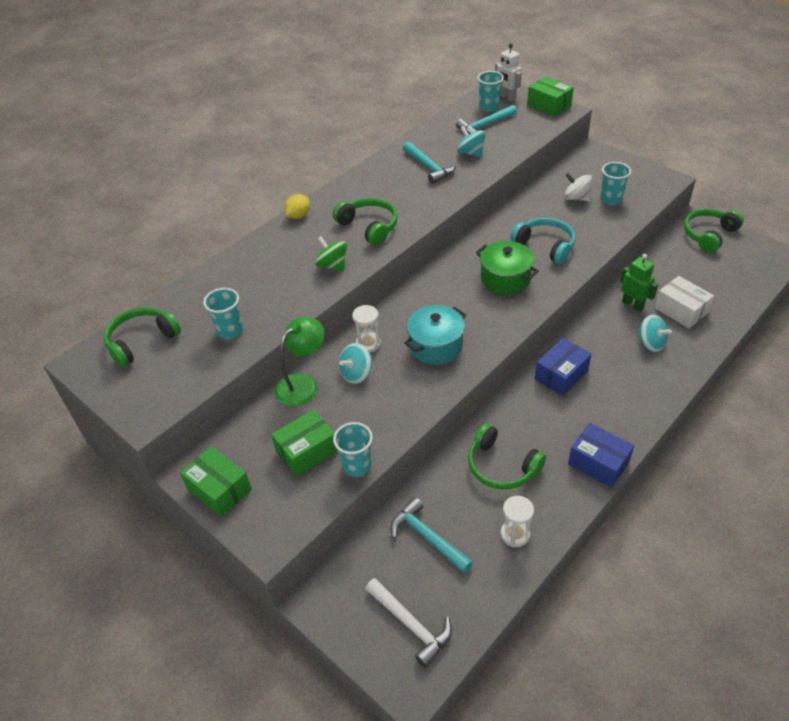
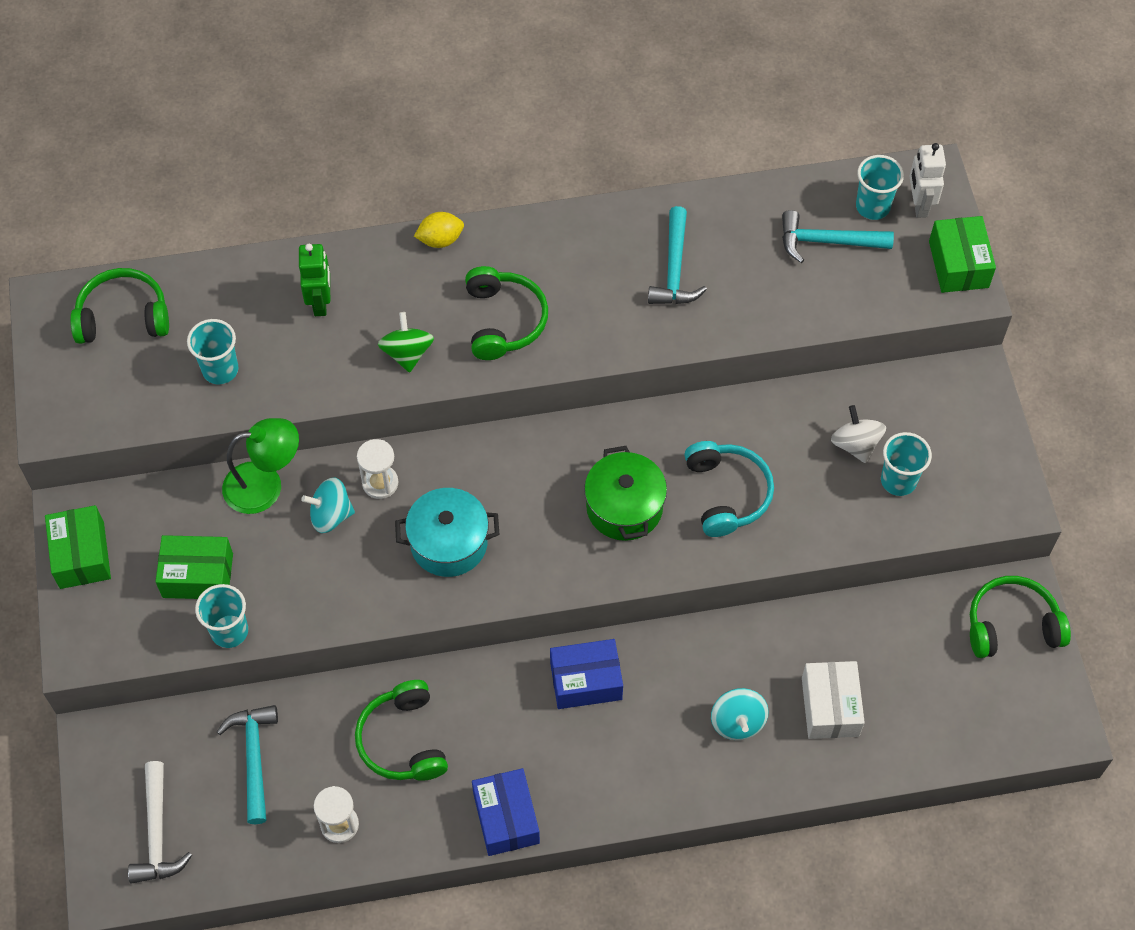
camera: 35 degrees right, 15 degrees up
(471, 153) = (754, 281): turquoise spinning top -> none
(632, 305) = (780, 652): green robot -> green robot (320, 302)

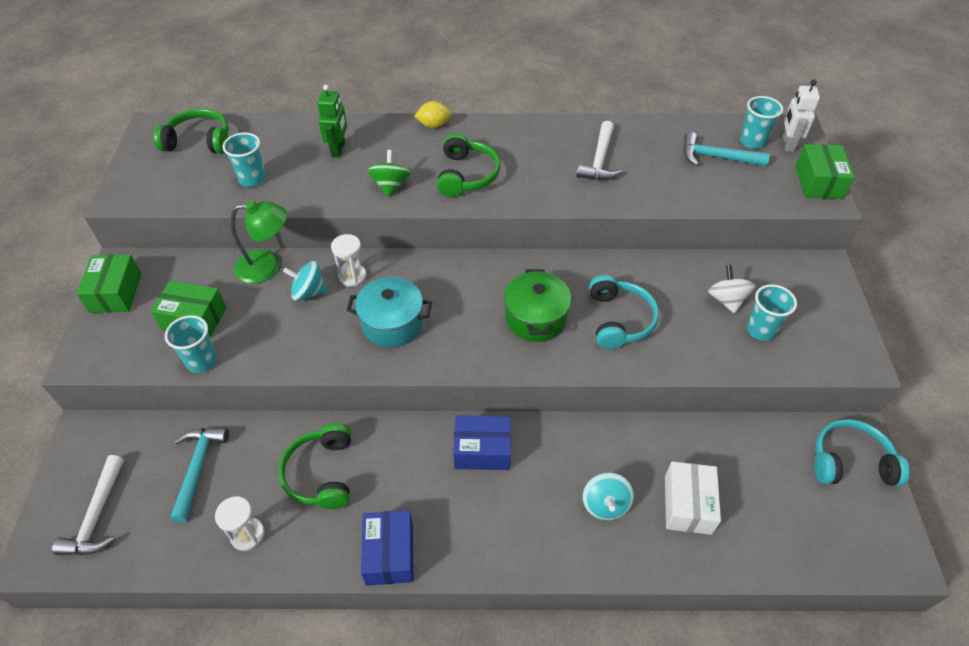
camera: 10 degrees right, 10 degrees down
(674, 269) = (599, 160): turquoise hammer -> white hammer
(1012, 625) = (850, 462): green headphones -> turquoise headphones

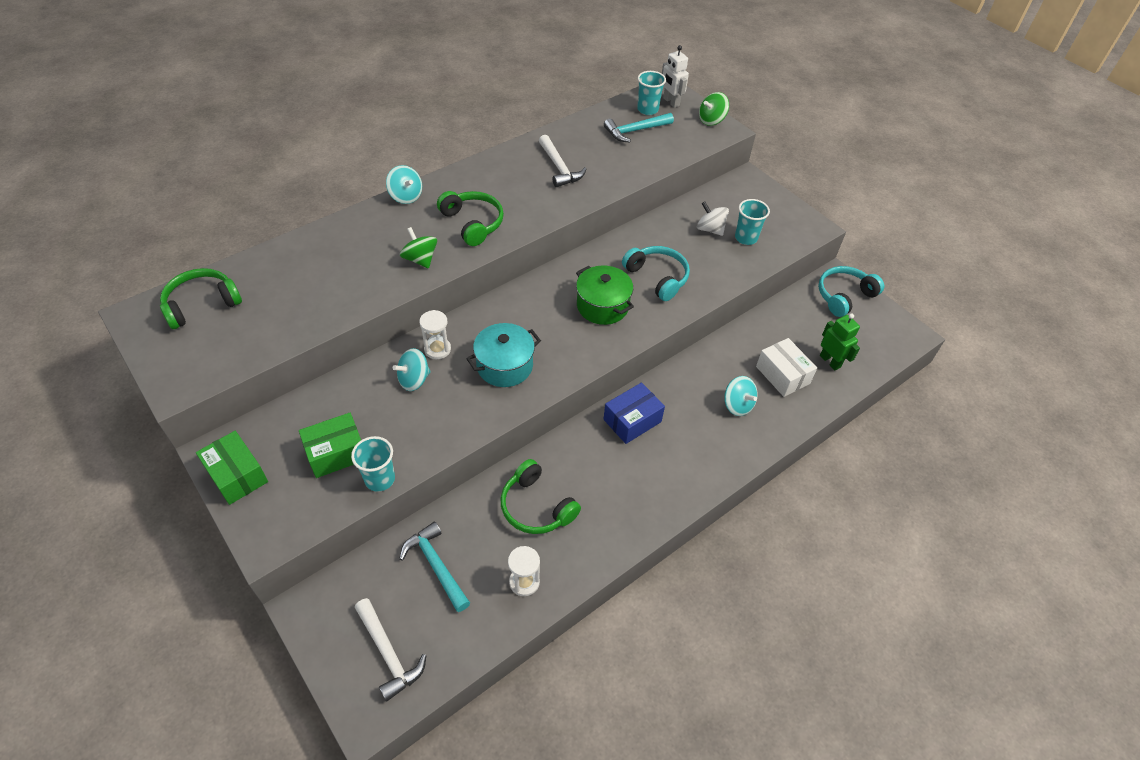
camera: 40 degrees left, 0 degrees up
(252, 179) = (292, 311): turquoise cup -> none
(267, 266) = (357, 379): green lamp -> none
(338, 149) = (344, 251): green robot -> green robot (830, 361)
(389, 554) = (635, 524): blue box -> none
(434, 125) = (406, 196): yellow lemon -> turquoise spinning top
(818, 182) = (711, 120): green box -> green spinning top

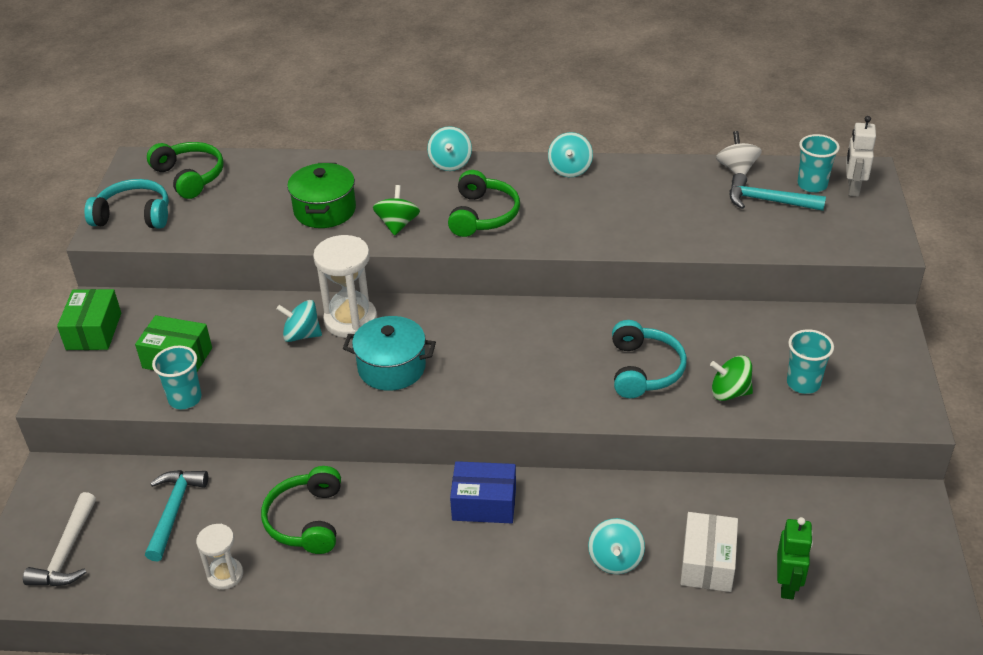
camera: 45 degrees right, 10 degrees down
(201, 304) = (189, 177): green headphones -> green headphones turned 45 degrees clockwise
(437, 349) = (350, 320): white hourglass -> white hourglass, size x1.71
(494, 164) = (570, 169): none -> turquoise spinning top
(559, 168) = (634, 202): white hammer -> none
(602, 306) = (550, 366): green pot -> green pot (325, 210)
(710, 229) = (768, 353): white spinning top -> white spinning top (736, 169)
(711, 120) = (881, 228): green spinning top -> green spinning top (729, 392)
(844, 296) = (898, 527): turquoise headphones -> turquoise headphones (134, 215)

